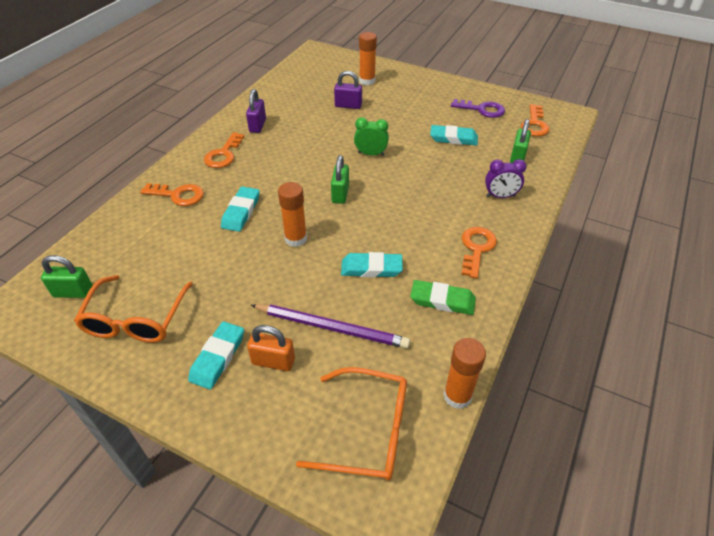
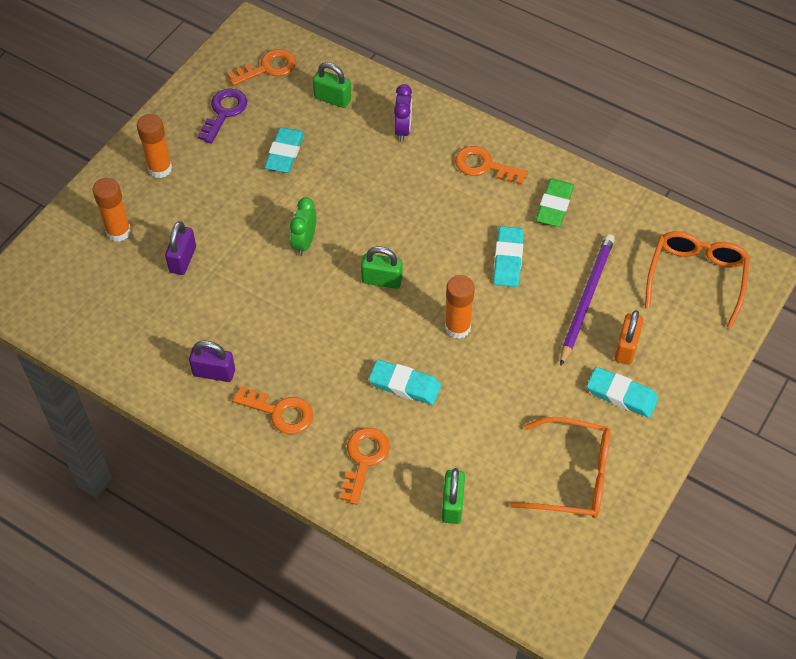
camera: 85 degrees left, 10 degrees up
(73, 292) = (531, 549): green padlock -> green padlock (452, 504)
(457, 396) = (661, 211): orange glue stick -> orange glue stick (160, 168)
(534, 124) = (268, 68): orange key -> orange key turned 45 degrees counterclockwise

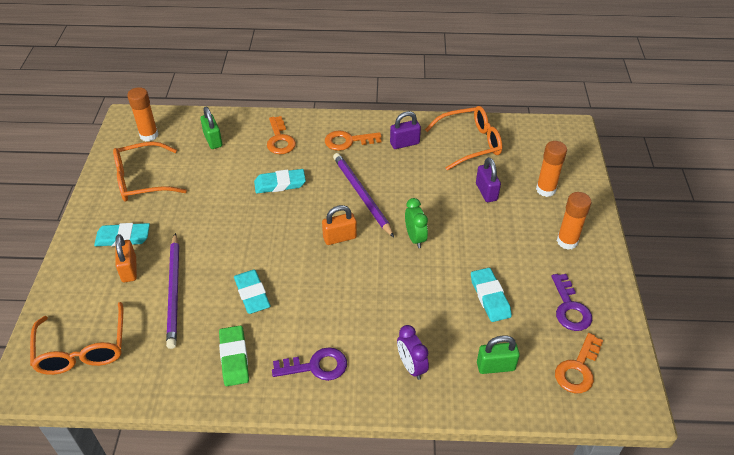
camera: 150 degrees right, 10 degrees down
(137, 333) = (470, 143): none -> orange glasses
(321, 322) = (361, 195): none -> purple pencil
(382, 280) = (339, 238): green padlock -> orange padlock
(457, 327) = (264, 231): orange glue stick -> orange glue stick (149, 135)
(484, 166) = (316, 366): orange key -> purple key

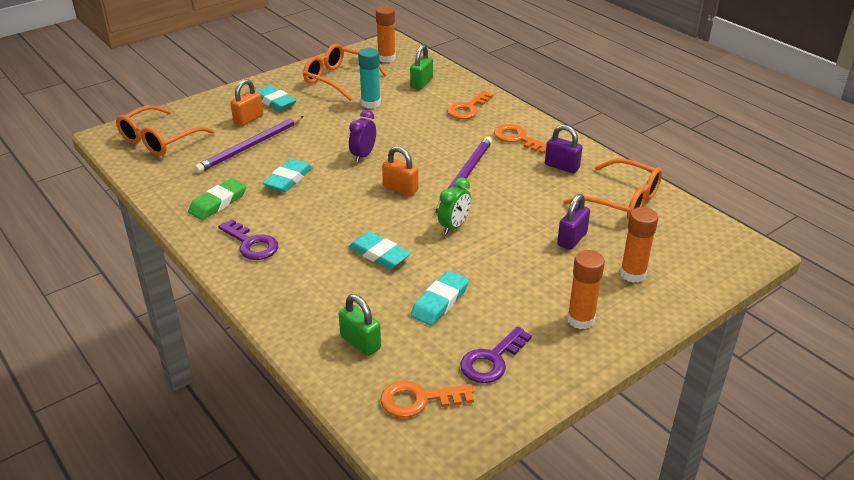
camera: 50 degrees right, 10 degrees down
(204, 184) = (370, 103): none -> turquoise glue stick
(280, 184) = (419, 133): turquoise eraser -> turquoise eraser (379, 254)
(411, 367) = (305, 293): purple clock -> purple clock (363, 155)

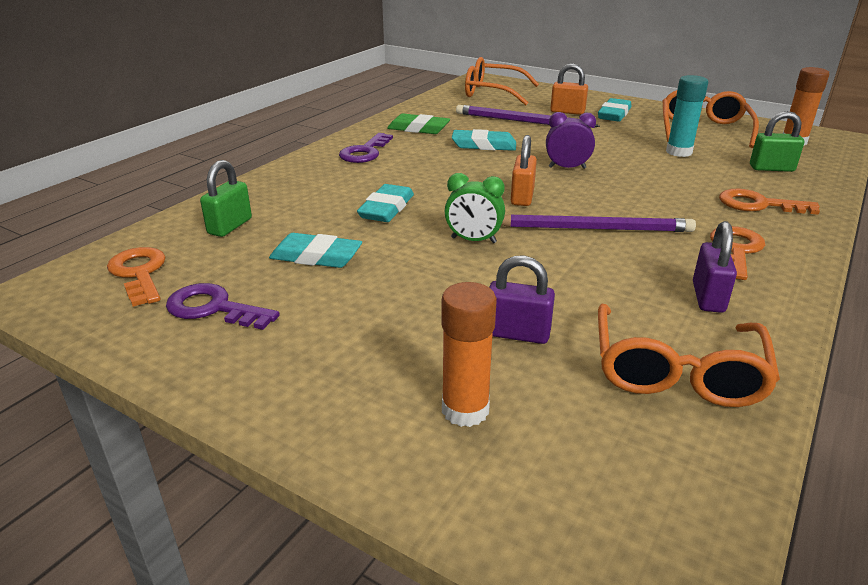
camera: 70 degrees right, 5 degrees down
(580, 319) = (319, 369): orange glue stick -> none

